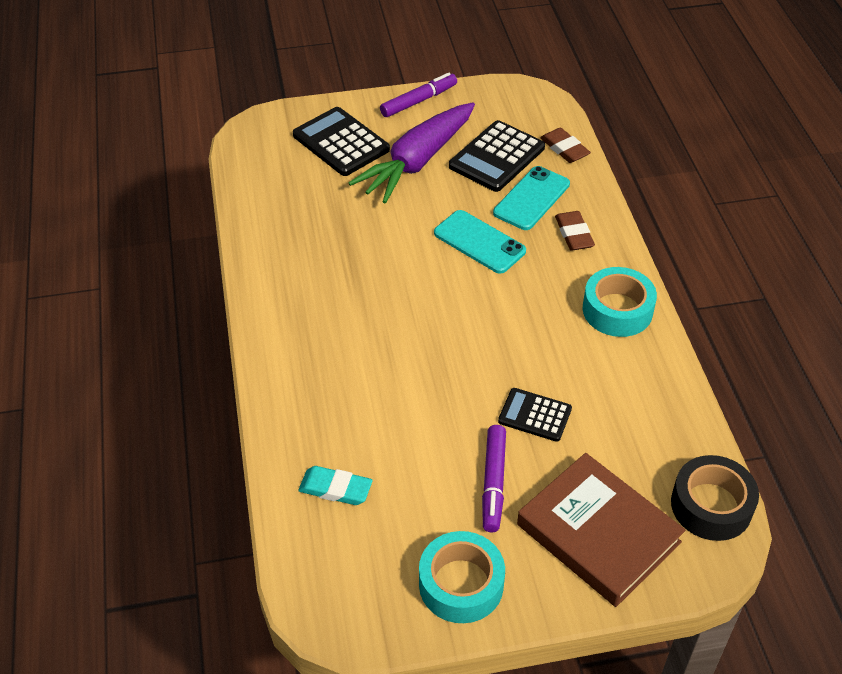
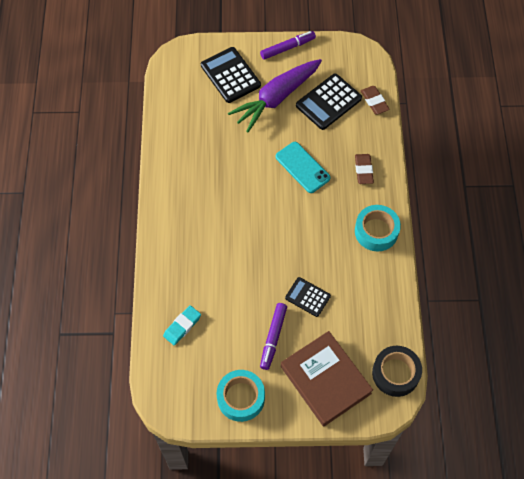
camera: 10 degrees right, 15 degrees up
(335, 489) = (182, 326): turquoise eraser -> turquoise eraser turned 75 degrees counterclockwise
(531, 198) = (343, 138): turquoise phone -> none

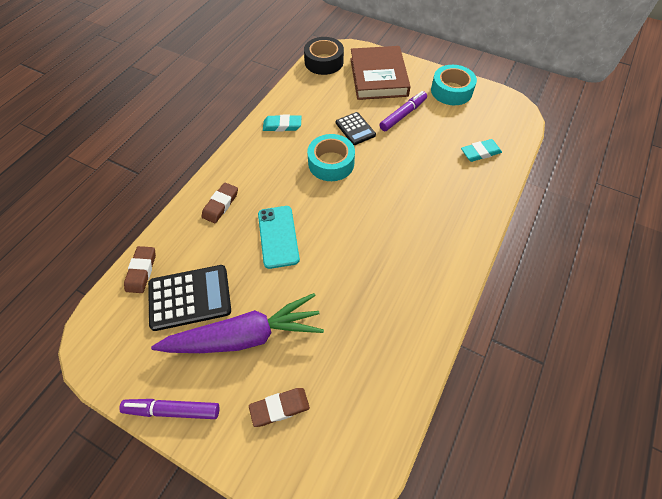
camera: 150 degrees left, 5 degrees down
(230, 75) = (279, 407): black calculator -> brown eraser
(374, 267) = (282, 125): none -> turquoise eraser
(376, 231) = (257, 149): turquoise tape -> turquoise tape (331, 163)

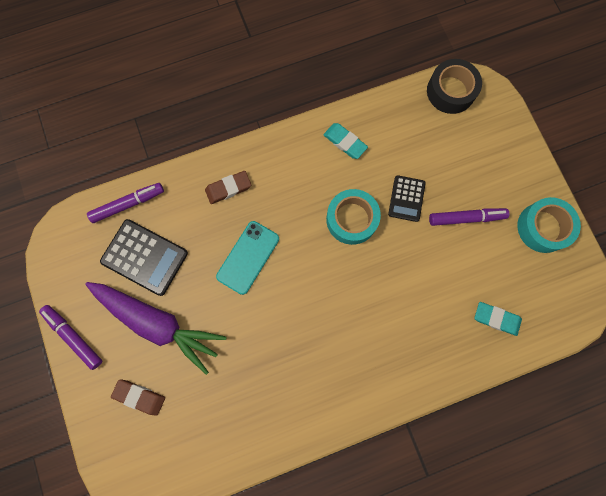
camera: 40 degrees right, 20 degrees up
(141, 271) = (128, 204): brown eraser -> purple marker
(378, 77) = (487, 153): brown book -> none

